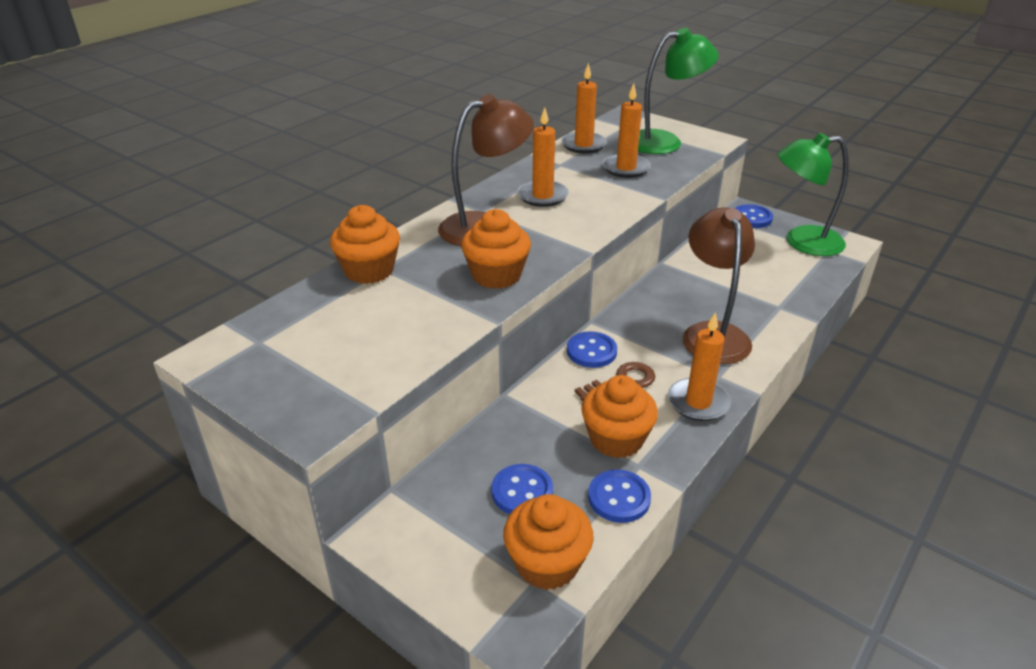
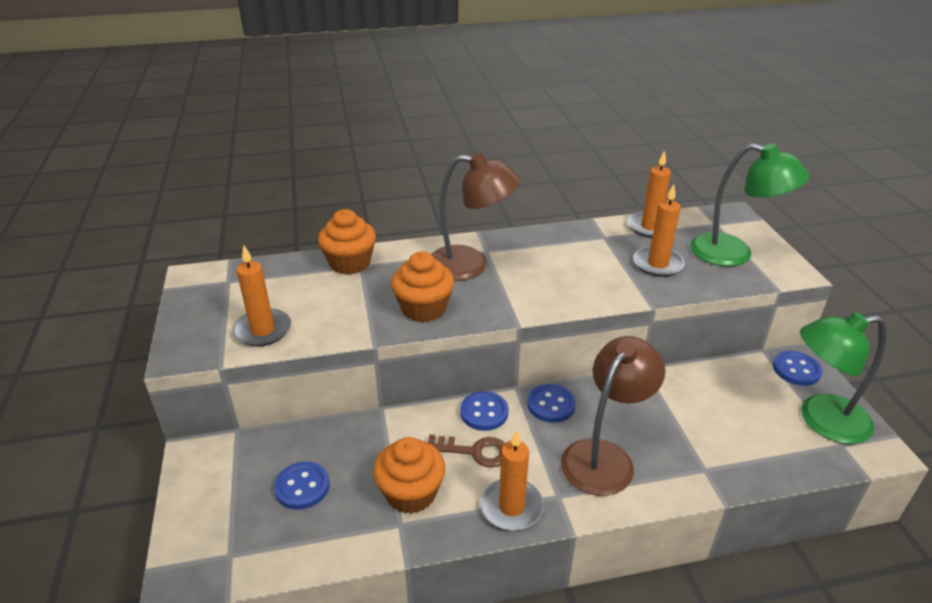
camera: 40 degrees right, 0 degrees up
(542, 196) = (549, 259): orange candle -> orange candle (263, 330)
(547, 563) = (252, 548): orange cupcake -> none
(619, 498) = (354, 538): blue button -> blue button (551, 405)
(802, 242) = (821, 420): green lamp -> green lamp turned 45 degrees counterclockwise

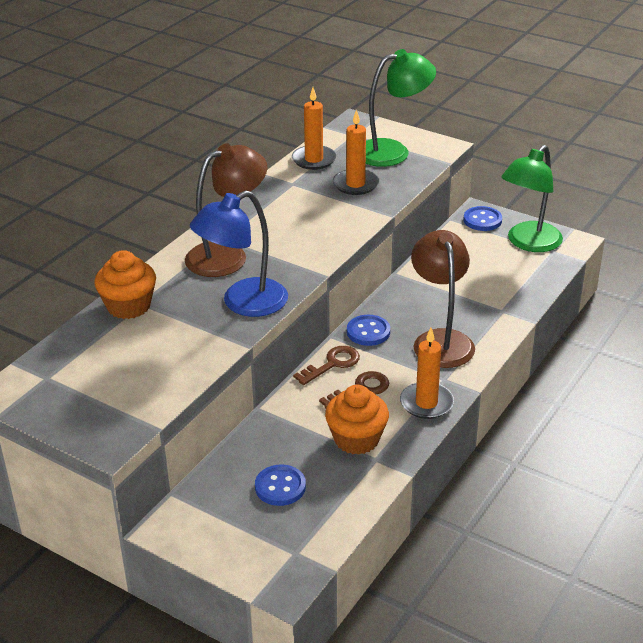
camera: 45 degrees left, 0 degrees up
(263, 330) = (146, 389): orange candle -> none
(423, 308) = (243, 303): orange cupcake -> blue lamp
(484, 412) = (332, 364): blue button -> brown key

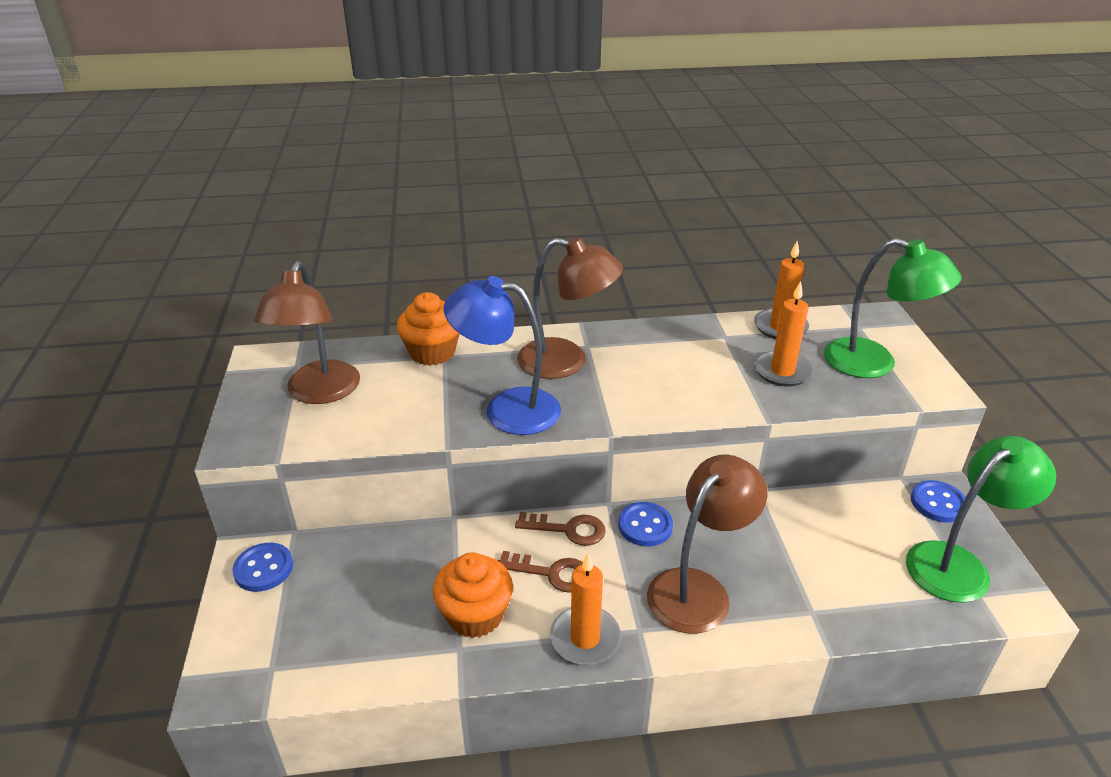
camera: 50 degrees right, 0 degrees up
(101, 379) = (319, 393): none -> brown lamp
(280, 487) = (357, 599): blue button -> blue button (263, 569)
(528, 243) = (958, 564): green lamp -> green lamp turned 150 degrees clockwise

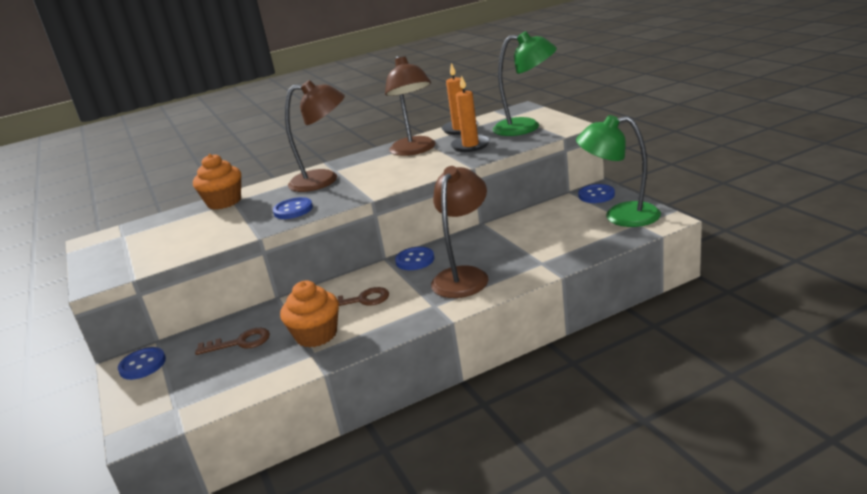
camera: 15 degrees left, 10 degrees down
(319, 393) = (148, 242): brown lamp -> brown lamp (415, 150)
(507, 409) = (293, 210): blue lamp -> blue button
(568, 529) = (362, 278): brown key -> brown key (240, 342)
(585, 638) = (399, 321): orange candle -> none
(958, 564) = (620, 216): green lamp -> green lamp turned 120 degrees counterclockwise

